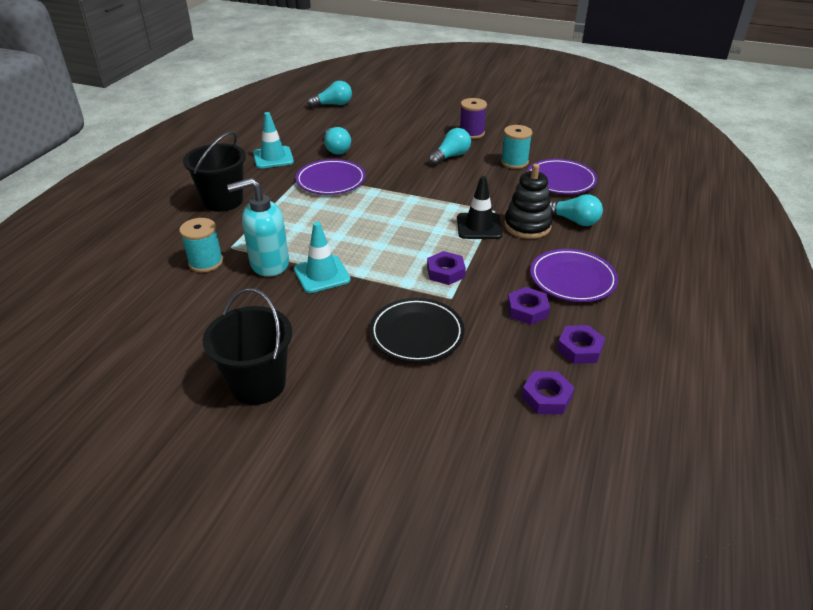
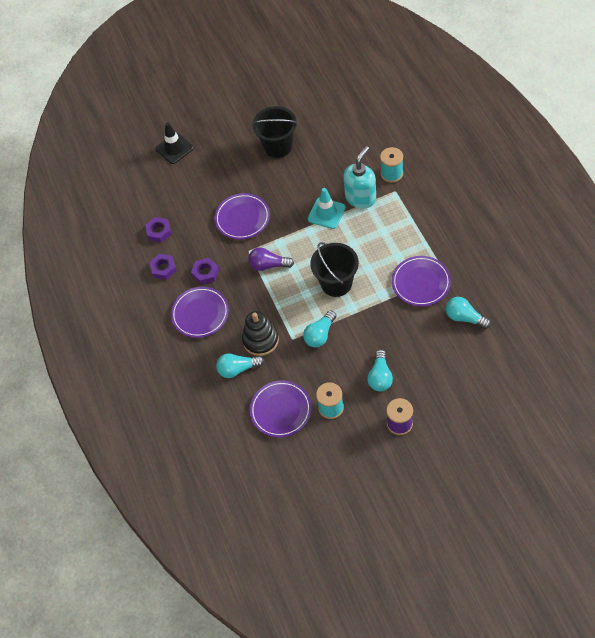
camera: 145 degrees right, 20 degrees up
(223, 201) = (453, 214): black bucket -> black bucket (336, 283)
(273, 158) = (489, 273): turquoise traffic cone -> none
(333, 105) = (550, 372): turquoise light bulb -> turquoise light bulb (320, 334)
(416, 333) = (242, 218): black plate -> purple plate
(445, 272) = (268, 265): purple nut -> purple light bulb
(479, 226) = (287, 316): black traffic cone -> black traffic cone (174, 148)

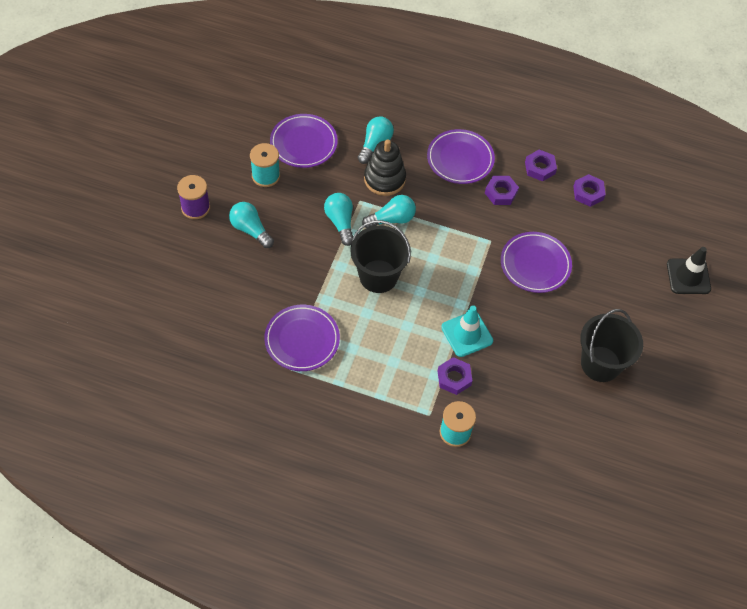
camera: 120 degrees right, 0 degrees up
(268, 265) = (457, 243): purple light bulb -> none
(360, 198) = (454, 378): turquoise soap dispenser -> purple nut
(464, 317) = (227, 340): turquoise light bulb -> turquoise light bulb (392, 219)

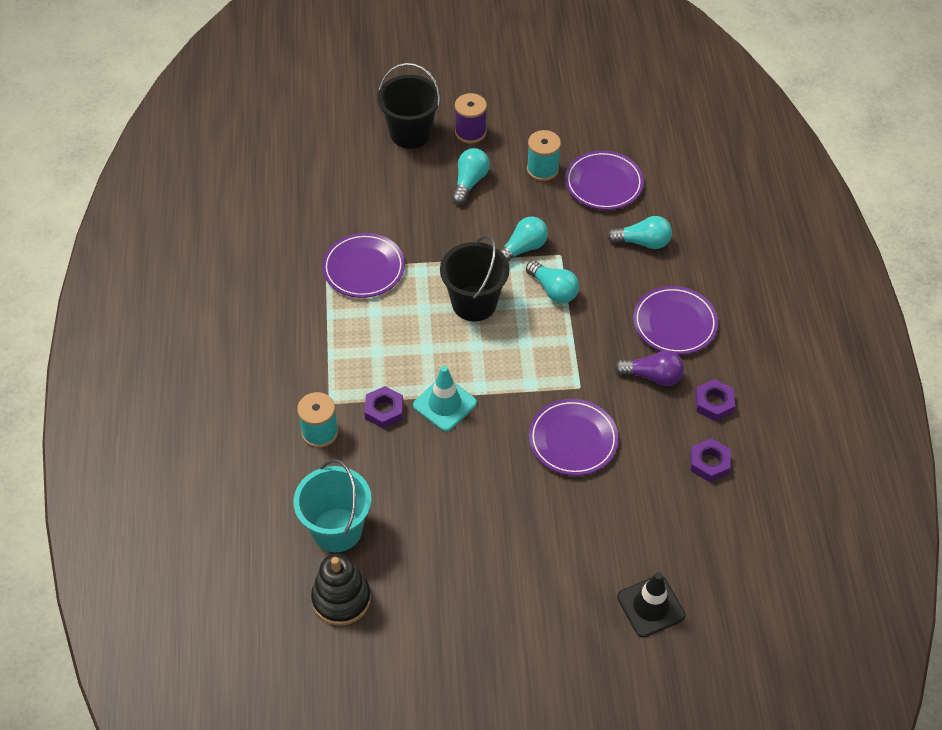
camera: 70 degrees right, 5 degrees down
(384, 179) = (602, 266): black stacking toy -> black stacking toy (341, 599)
(501, 193) = (652, 376): purple nut -> purple light bulb
(552, 452) = (337, 530): none -> turquoise bucket
(600, 364) = (473, 545): black bucket -> black bucket (410, 133)

